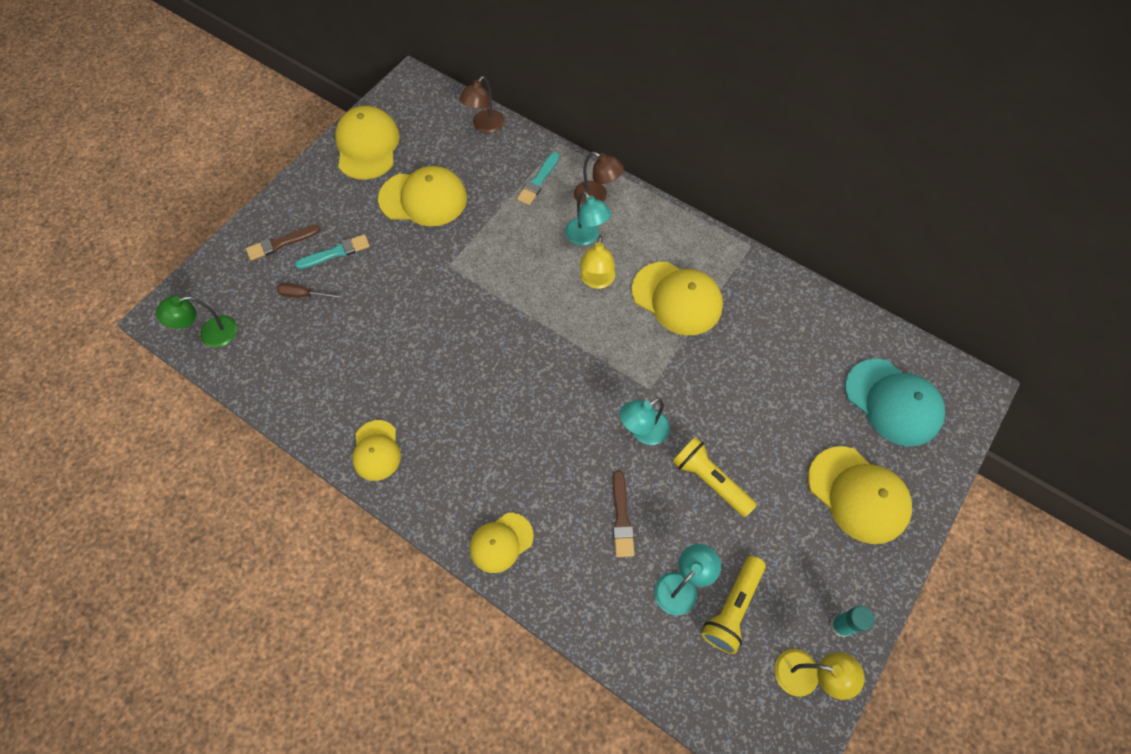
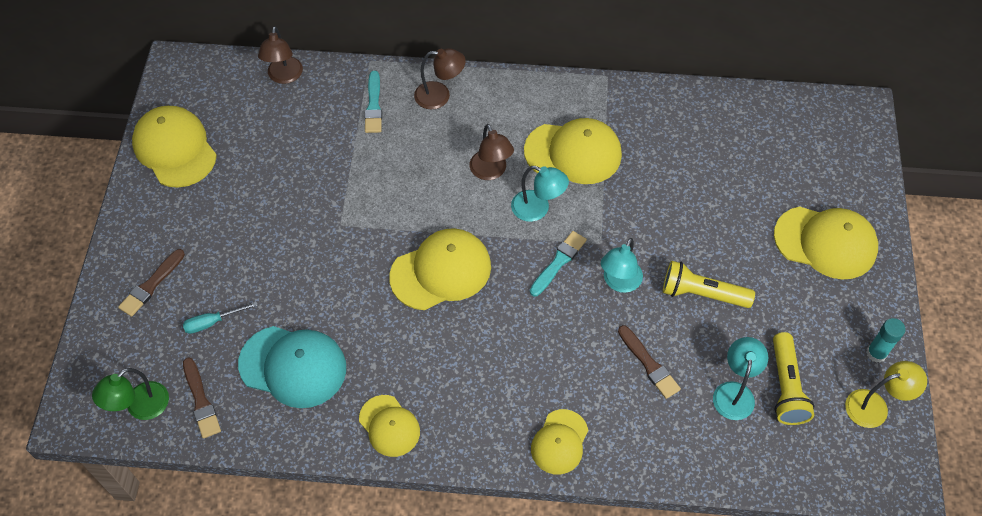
camera: 30 degrees left, 5 degrees down
(255, 352) = (201, 401): none -> brown brush
(304, 295) = (213, 322): brown screwdriver -> turquoise screwdriver
(336, 252) = (217, 266): turquoise brush -> turquoise brush (558, 262)
(423, 198) = (270, 173): yellow cap -> yellow cap (441, 271)
(586, 237) = (455, 136): turquoise lamp -> turquoise lamp (537, 209)
(596, 281) = (491, 172): yellow lamp -> brown lamp
(893, 402) = (806, 153): turquoise cap -> turquoise cap (293, 366)

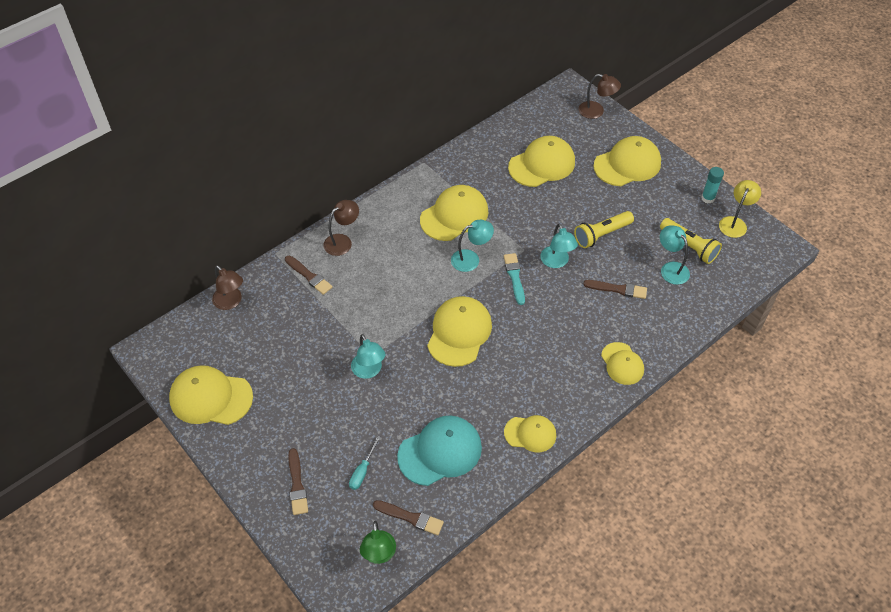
camera: 45 degrees left, 5 degrees down
(321, 237) = (369, 371): none -> turquoise lamp
(373, 105) = (309, 276): turquoise brush -> brown brush
(491, 172) = (422, 259): brown lamp -> brown lamp (596, 111)
(728, 170) = (542, 164): none -> yellow cap

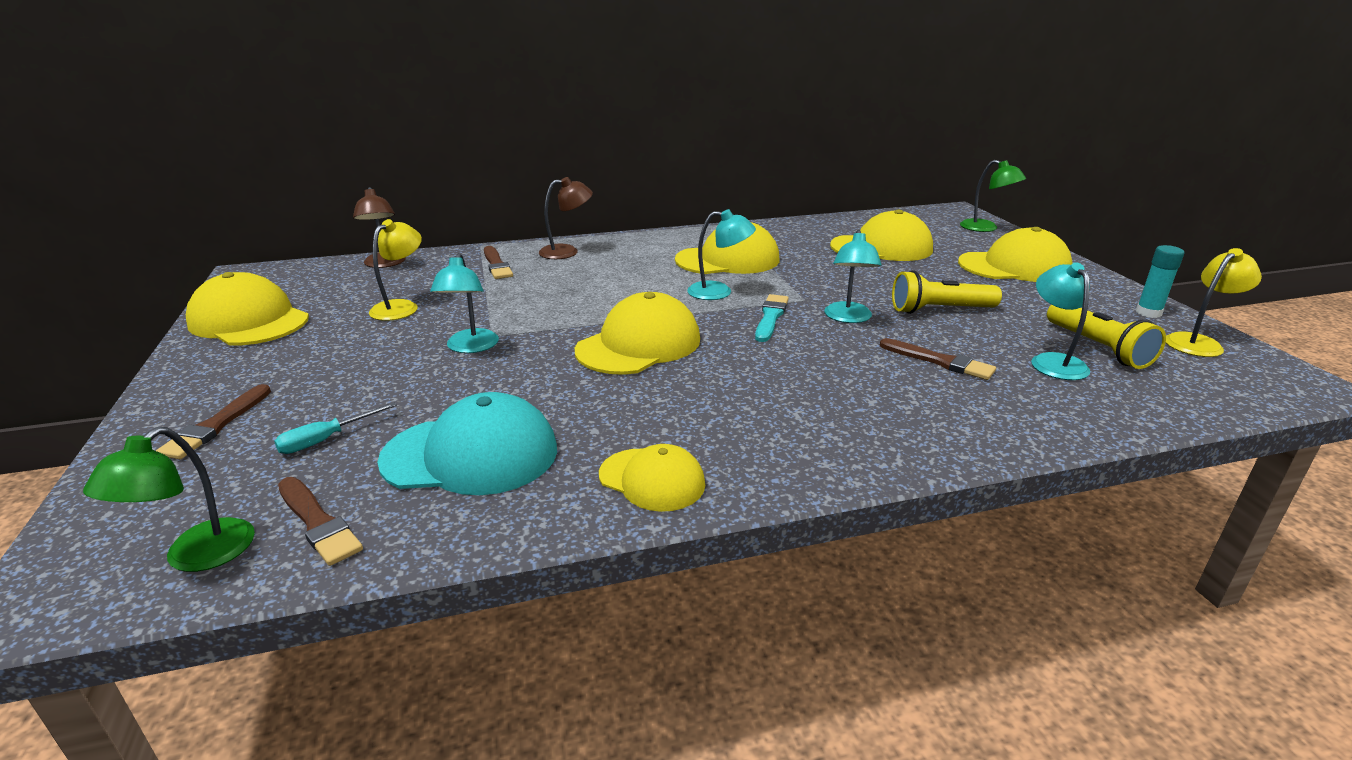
camera: 25 degrees right, 25 degrees down
(291, 347) = (401, 307): none -> yellow lamp
(596, 111) = (986, 228): brown lamp -> green lamp
(622, 364) = (901, 441): yellow cap -> none

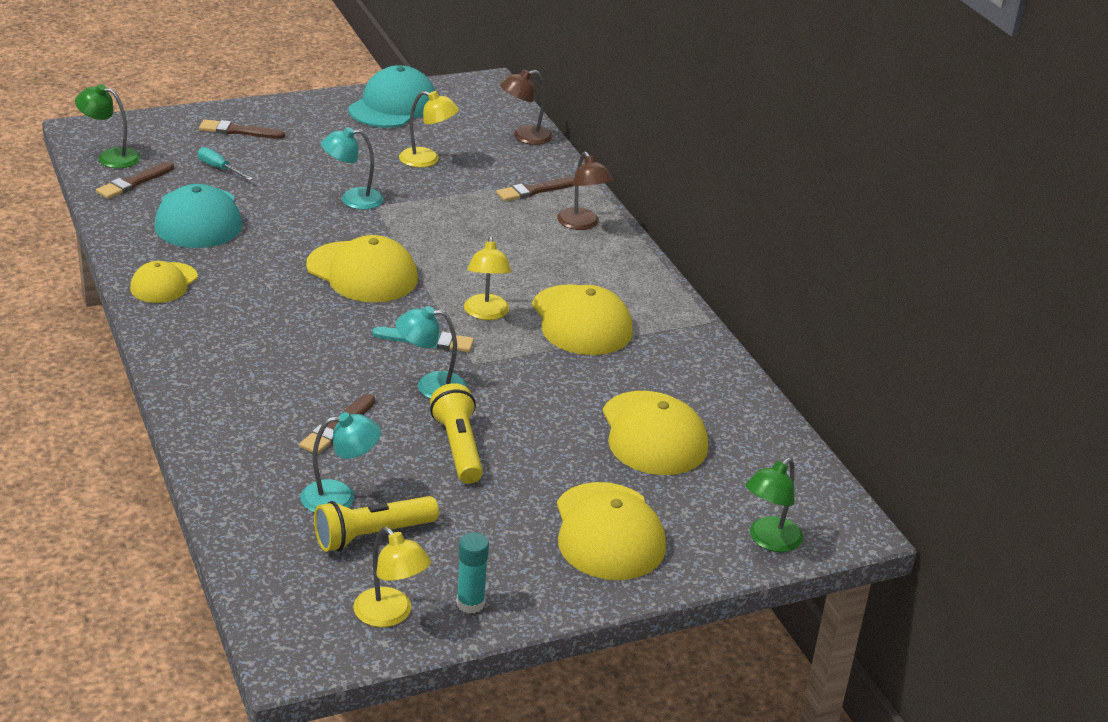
camera: 80 degrees right, 5 degrees up
(249, 321) = (393, 106): yellow cap -> turquoise cap
(719, 292) = (486, 313): turquoise lamp -> yellow lamp

